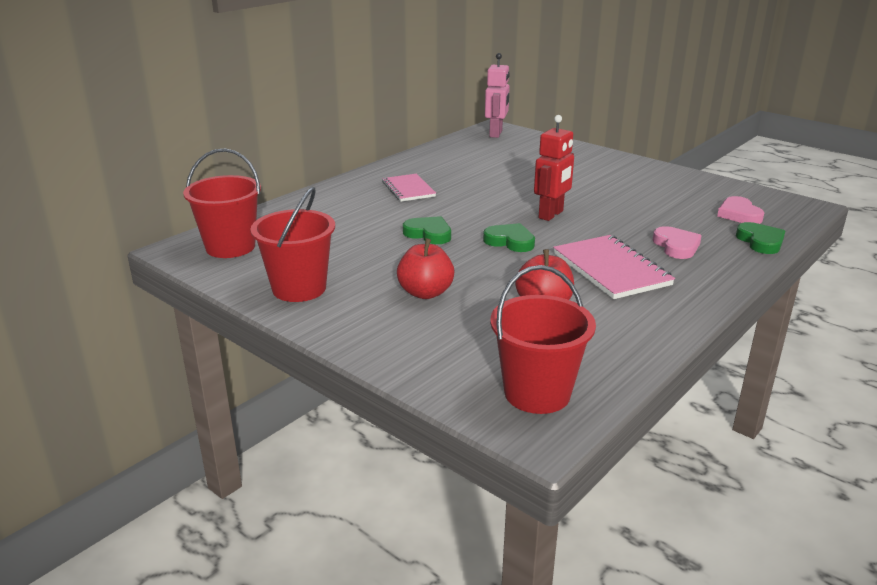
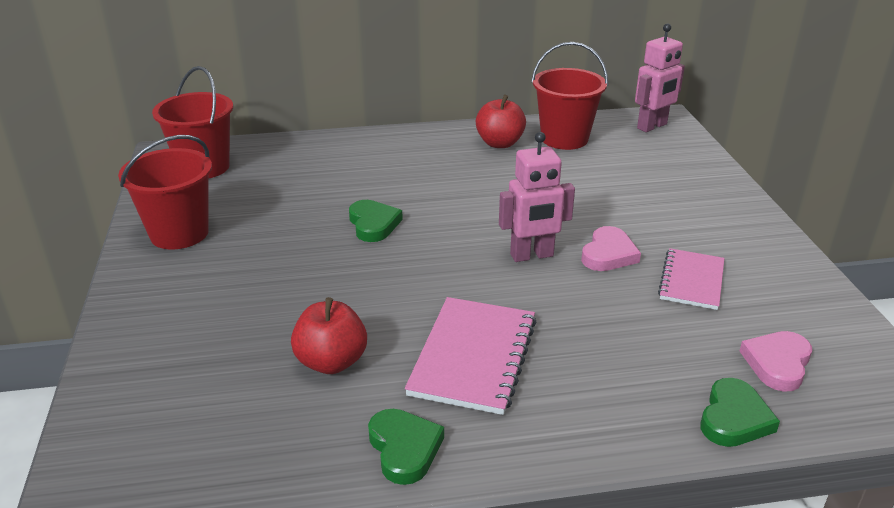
camera: 40 degrees right, 5 degrees up
(408, 189) = (442, 164): pink notebook -> pink notebook (691, 281)
(425, 293) = (259, 289): red apple -> red apple (499, 143)
(510, 241) = (432, 269): green heart -> green heart (404, 448)
(537, 393) = (153, 457): red bucket -> red bucket (564, 138)
(551, 215) = (532, 255): red robot -> pink robot
(676, 246) = (605, 366): pink heart -> pink heart (608, 254)

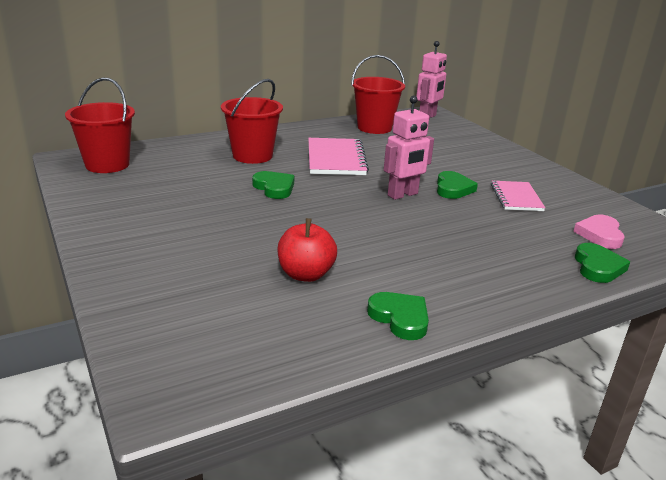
camera: 20 degrees left, 5 degrees down
(179, 233) = (118, 209): red bucket -> red bucket (252, 156)
(473, 357) = (407, 257): pink notebook -> pink notebook (336, 159)
(499, 143) = (331, 133): red apple -> none
(608, 254) = (453, 189): pink heart -> green heart

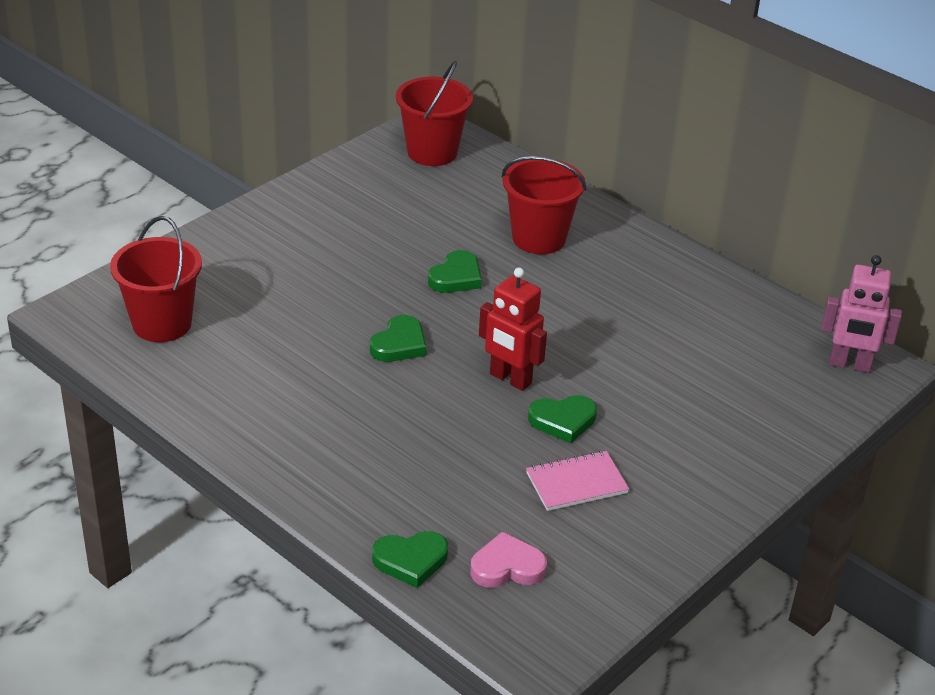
camera: 70 degrees right, 10 degrees up
(306, 274) = (273, 341): red apple -> none
(336, 159) = (584, 305): pink notebook -> none
(374, 128) = (741, 318): red bucket -> red bucket (162, 324)
(400, 318) = (225, 414): green heart -> green heart (399, 344)
(403, 195) = (510, 379): pink robot -> red robot

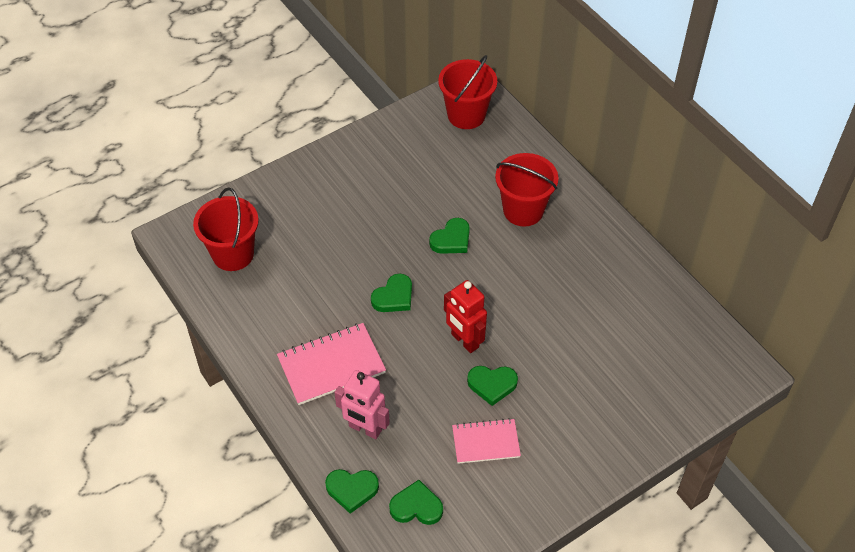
camera: 15 degrees right, 15 degrees up
(337, 427) = (331, 365): none -> pink notebook
(507, 567) = (416, 506): pink heart -> green heart
(849, 365) = (723, 365): pink robot -> pink robot (365, 429)

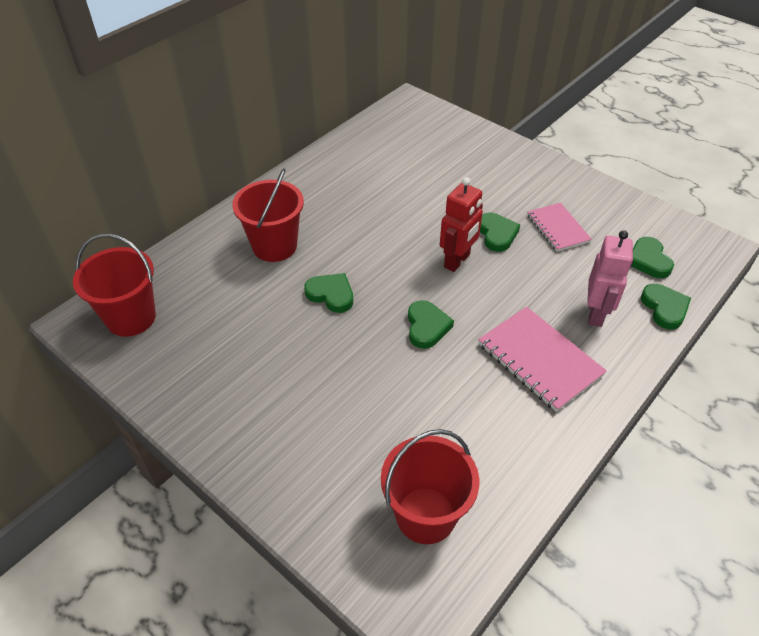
camera: 105 degrees left, 5 degrees down
(394, 297) = (427, 327): green heart -> green heart turned 60 degrees clockwise

